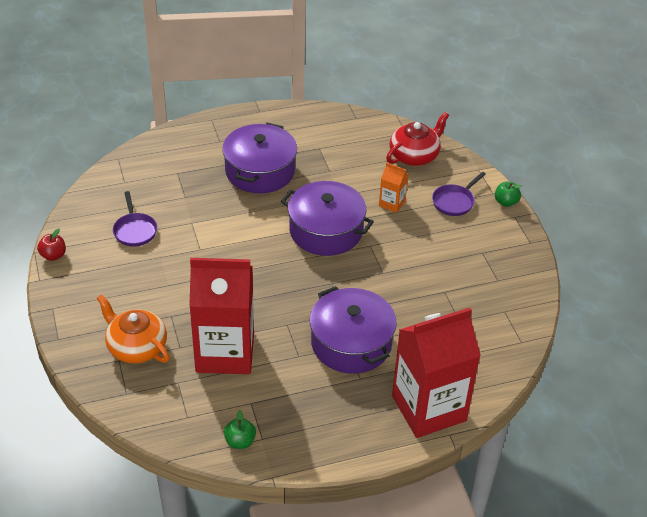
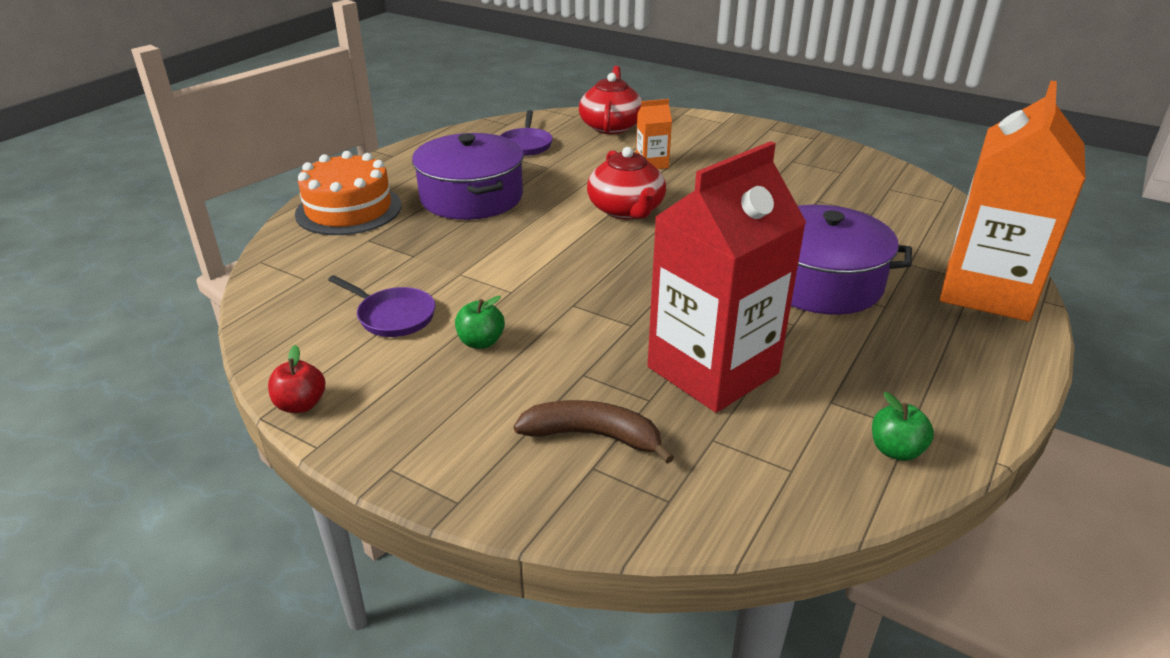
camera: 40 degrees left, 10 degrees down
(136, 347) = (593, 436): orange teapot -> brown banana
(191, 144) = (349, 209): none -> orange cake
(326, 231) = (626, 210): purple pot -> red teapot
(429, 408) = (986, 291): red carton -> orange carton
(454, 202) = (704, 140): purple pan -> purple pan (526, 145)
(506, 202) = (745, 123): green apple -> green apple (481, 342)

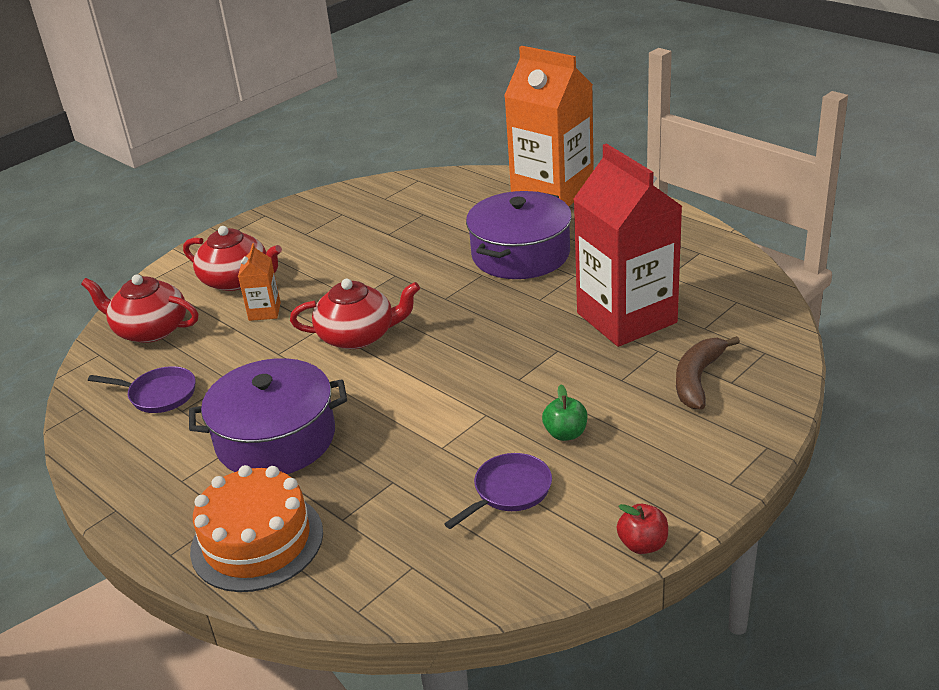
camera: 75 degrees left, 0 degrees up
(696, 145) = (236, 280): none -> red teapot
(896, 450) = (719, 261): green apple -> none

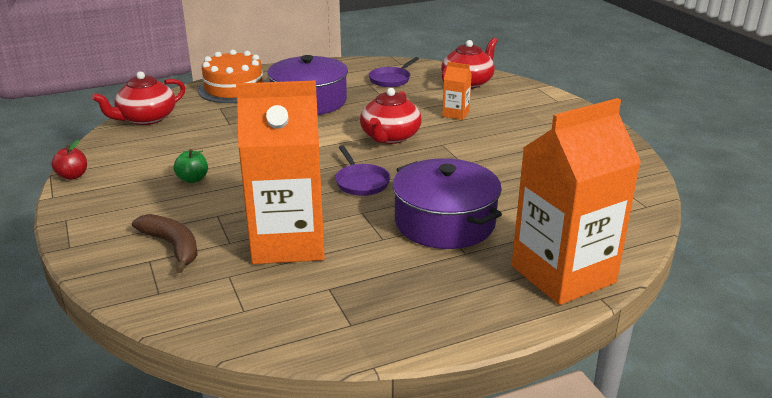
camera: 110 degrees right, 5 degrees down
(236, 280) = (510, 110): red teapot -> red teapot (146, 118)
(509, 491) = (172, 150): purple pan -> purple pan (361, 182)
(626, 318) = (288, 242): red carton -> orange carton

